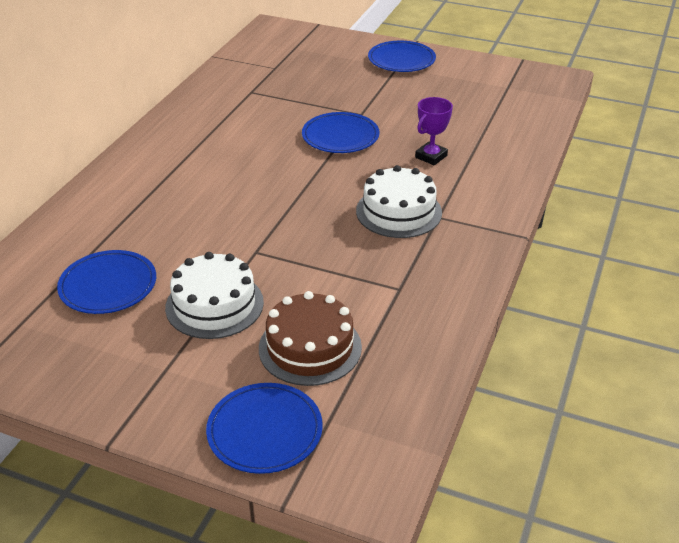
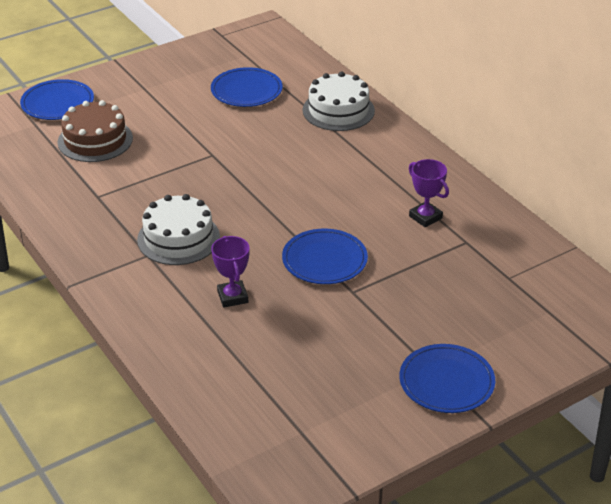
camera: 125 degrees right, 0 degrees up
(214, 305) = (178, 121): white cake -> white cake (338, 110)
(237, 115) = (425, 217): none -> purple trophy

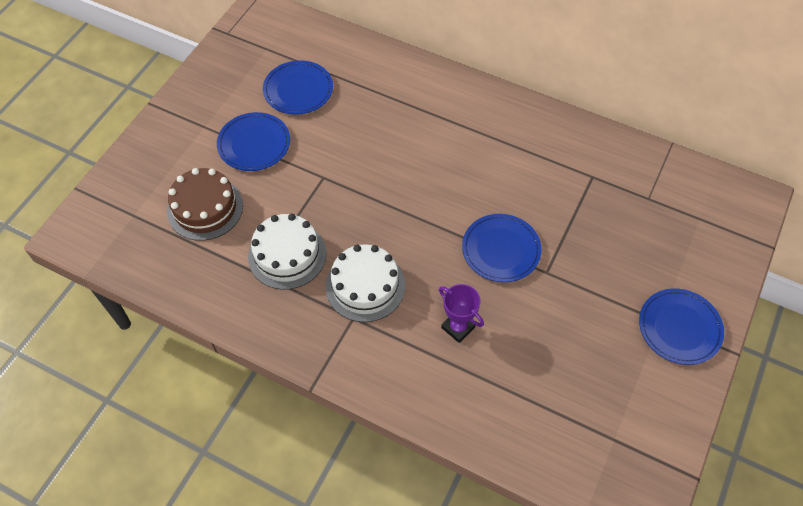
camera: 30 degrees left, 20 degrees up
(57, 103) = (135, 180): blue plate -> blue plate (254, 144)
(338, 110) = (392, 79): white cake -> white cake (287, 255)
(425, 217) = (544, 165): purple trophy -> none

